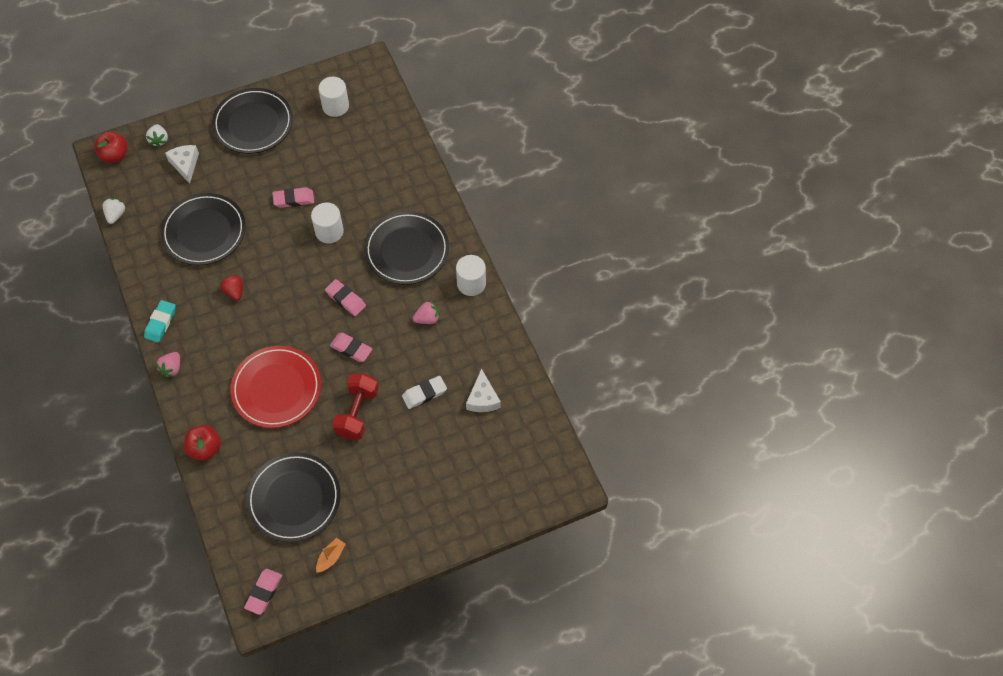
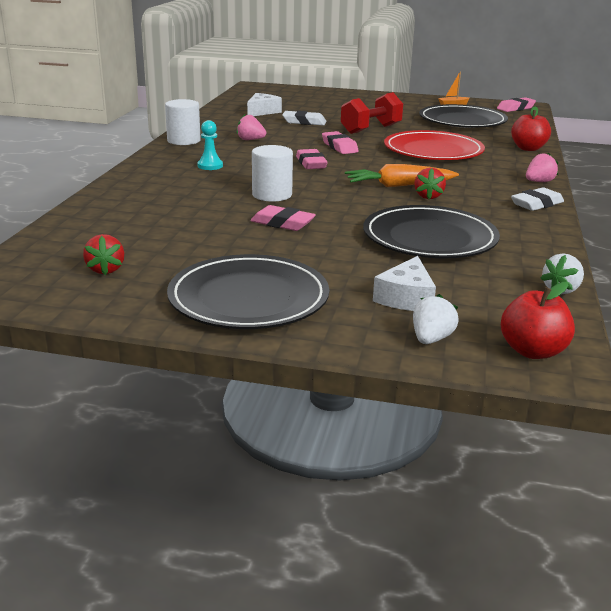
camera: 145 degrees left, 35 degrees down
(160, 323) = (536, 204): turquoise eraser -> white eraser
(262, 298) = (399, 185): none -> orange carrot
(335, 106) = (106, 269): white cylinder -> red strawberry
(407, 250) = (210, 166): black plate -> turquoise pawn

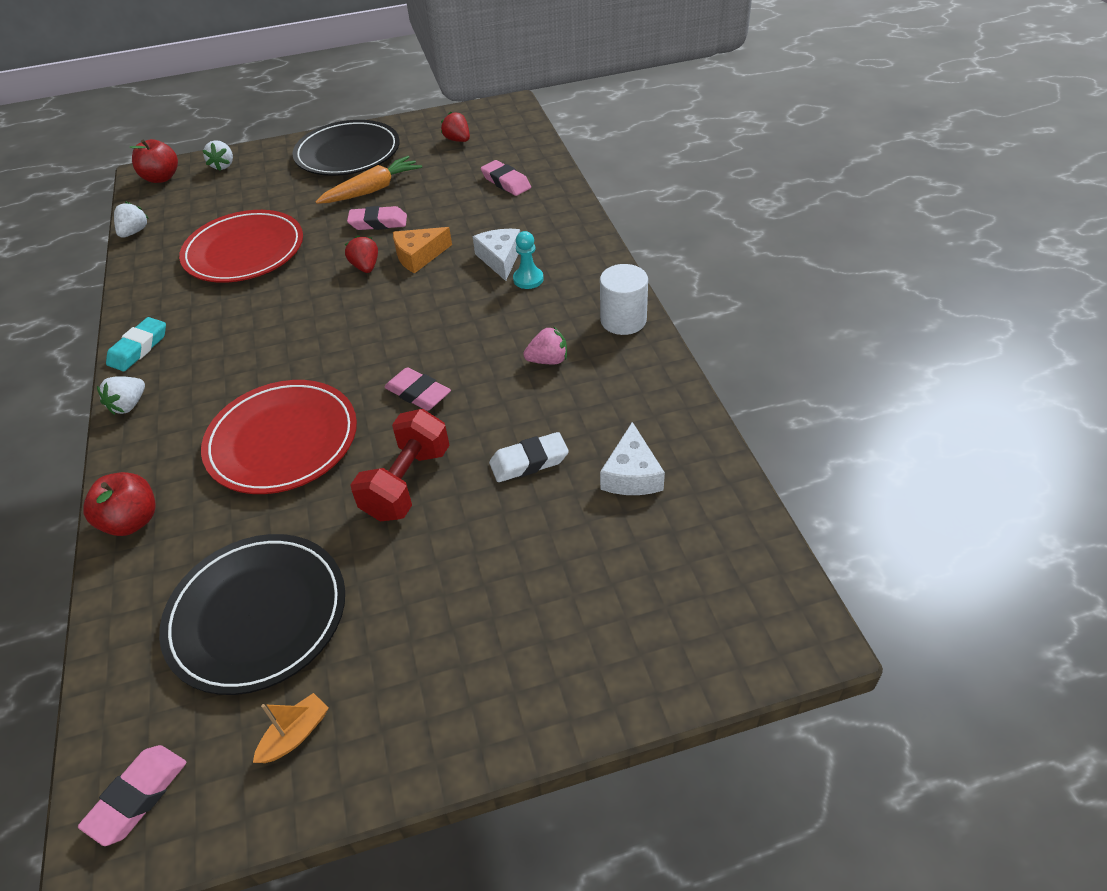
camera: 155 degrees right, 20 degrees up
(272, 195) = (419, 256): white cylinder -> orange cheese
(311, 163) = (424, 332): pink eraser -> pink eraser (506, 182)
(399, 185) = (299, 325): orange carrot -> orange carrot (372, 190)
(406, 298) = (246, 187): white cheese -> white cheese (500, 259)
(428, 196) = (261, 316): red strawberry -> red strawberry (365, 267)
(429, 238) = (244, 251): black plate -> red plate
(536, 204) = (139, 348): white eraser -> turquoise eraser
(539, 182) = (129, 405): pink strawberry -> white strawberry

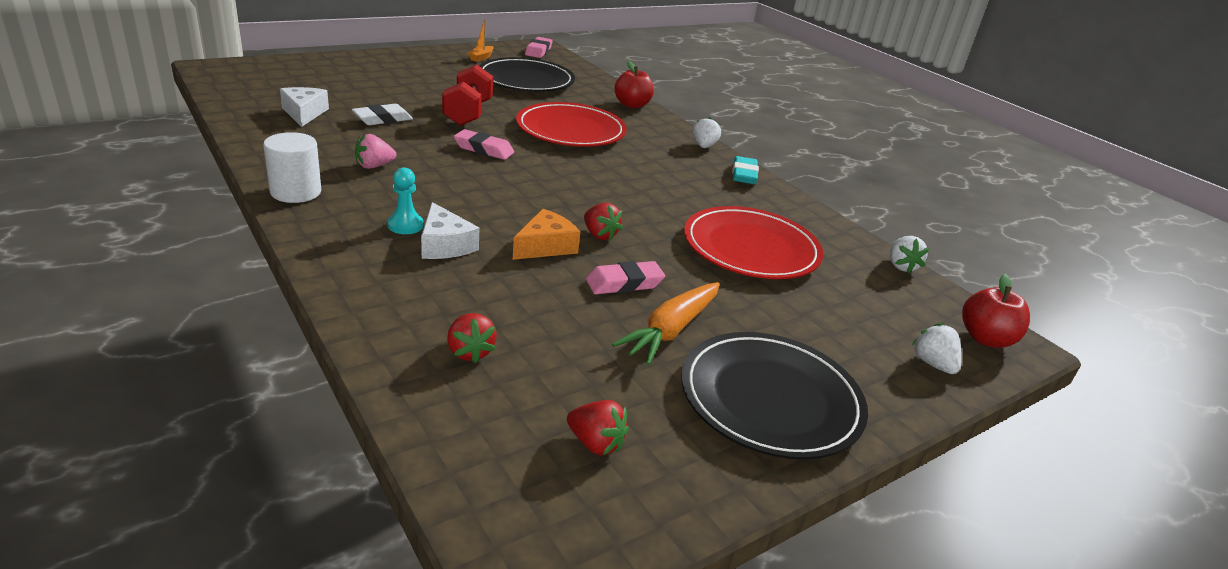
camera: 155 degrees right, 15 degrees down
(506, 182) = (470, 352): pink eraser -> red strawberry

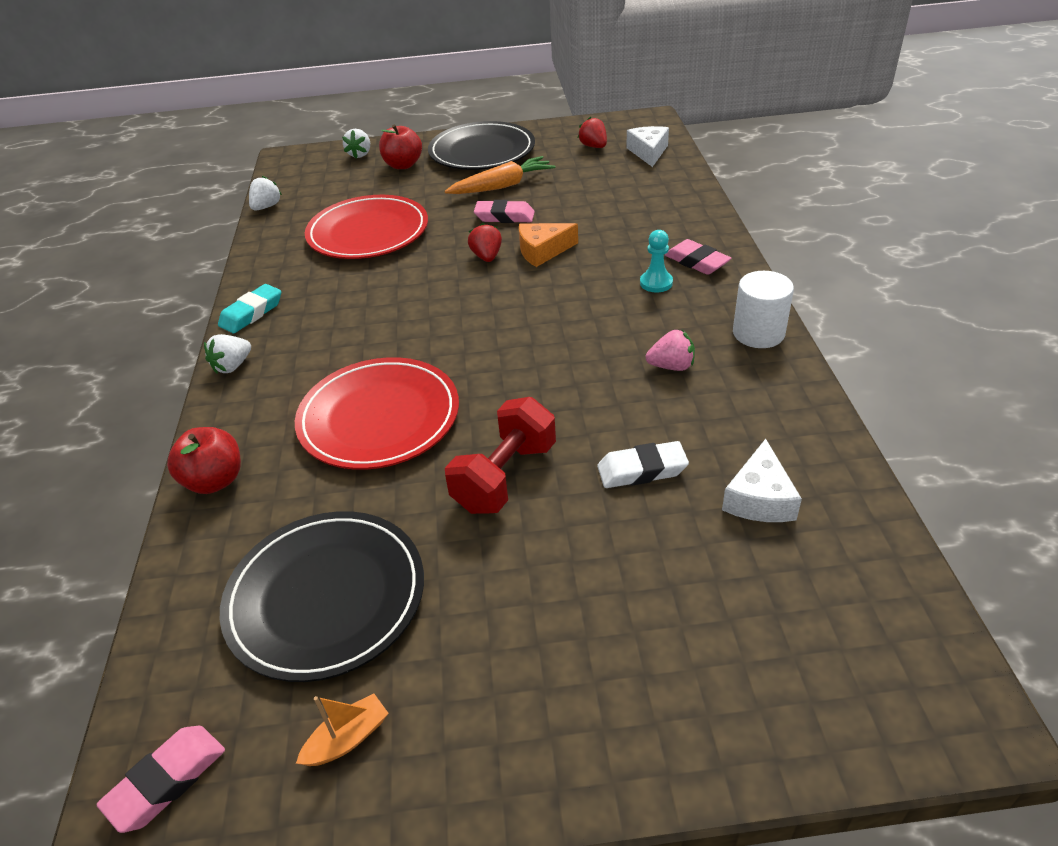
camera: 145 degrees left, 10 degrees up
(445, 245) = (627, 261): white cheese -> white cheese (648, 152)
(470, 352) = (640, 188): red strawberry -> none
(483, 149) = (527, 385): pink eraser -> pink eraser (696, 262)
(985, 339) = (300, 161): red apple -> red apple (403, 165)

